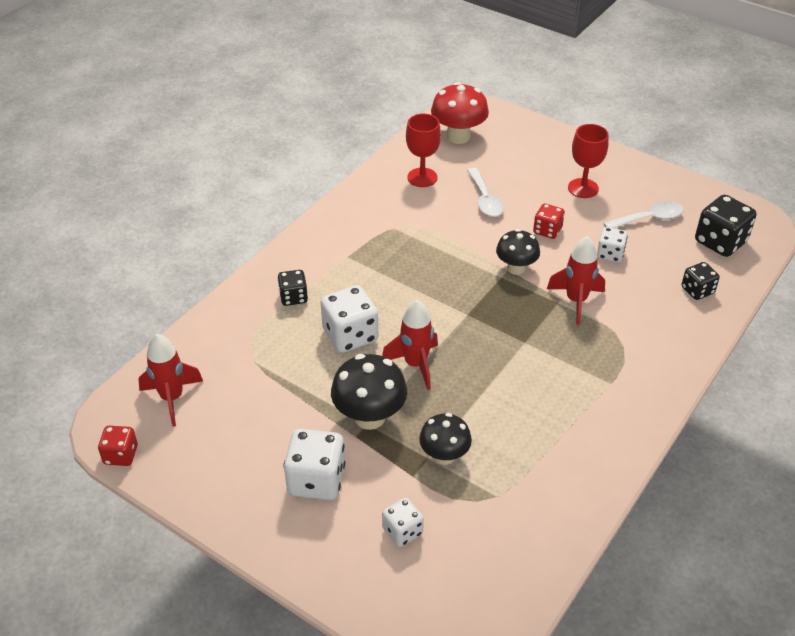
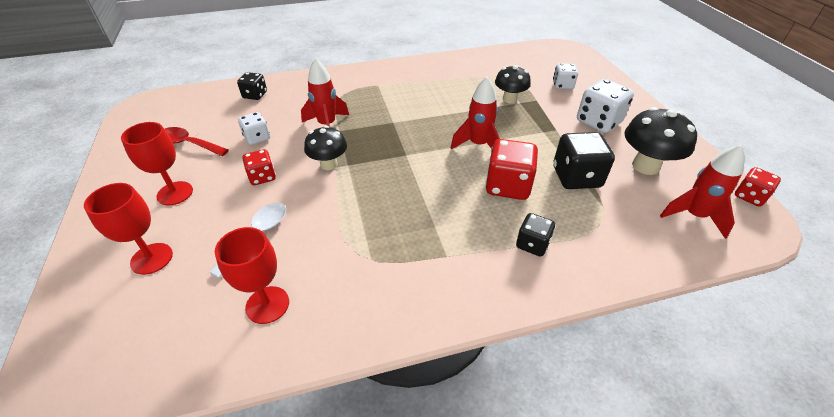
camera: 140 degrees left, 0 degrees up
(350, 335) = (508, 186): white dice -> red dice
(369, 417) = (538, 134): black mushroom -> black mushroom (645, 166)
(458, 136) = (146, 341): red mushroom -> none
(523, 158) = (152, 258): none -> red goblet
(649, 219) = (189, 144): white spoon -> red spoon
(720, 242) = (187, 108): black dice -> black dice (576, 177)

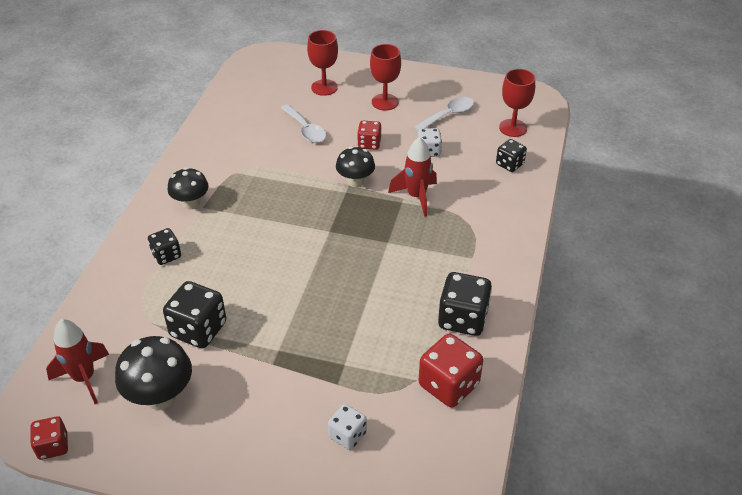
camera: 120 degrees right, 0 degrees up
(189, 144) = (448, 115): red spoon -> white spoon
(267, 305) = (243, 123): red goblet -> red goblet (513, 128)
(436, 74) = (463, 319): none -> black dice
(478, 145) = (301, 286): red rocket -> none
(508, 186) = (232, 276): red dice -> red dice (448, 385)
(509, 99) = (358, 358): black mushroom -> black mushroom (191, 203)
(598, 122) = (252, 413): white dice -> none

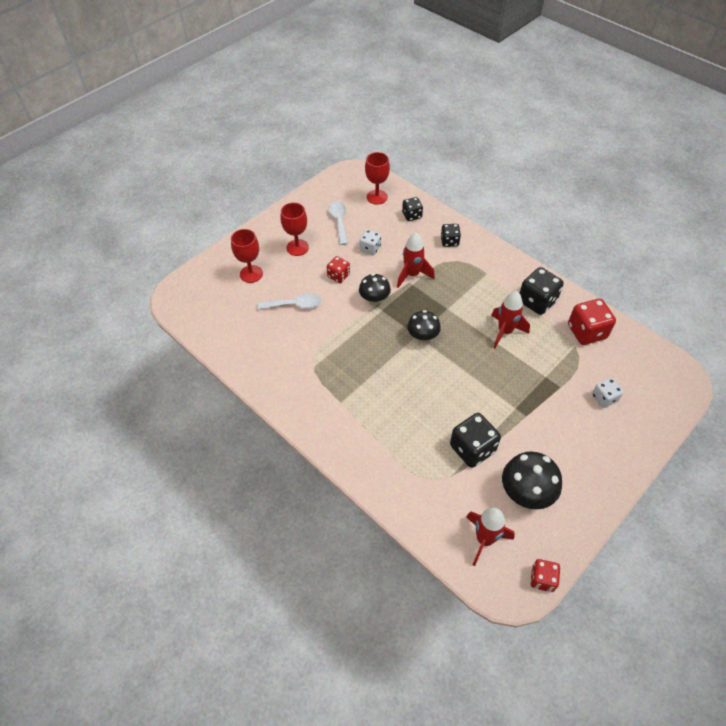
camera: 60 degrees left, 10 degrees up
(166, 255) = (382, 444): black dice -> black dice (449, 241)
(191, 203) = (331, 408): black mushroom -> black mushroom (422, 337)
(389, 304) = (505, 331): none -> red rocket

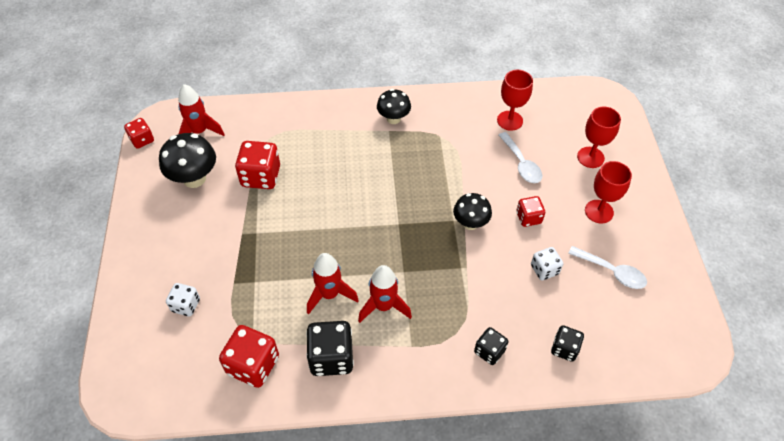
camera: 130 degrees right, 0 degrees up
(294, 305) = (521, 164): white spoon -> white spoon turned 60 degrees counterclockwise
(377, 197) = (627, 338): red goblet -> red goblet (509, 120)
(412, 275) = (473, 277): red rocket -> red rocket (383, 306)
(422, 337) = (391, 226): black mushroom -> black mushroom (393, 119)
(472, 449) = (261, 176): black dice -> red dice

